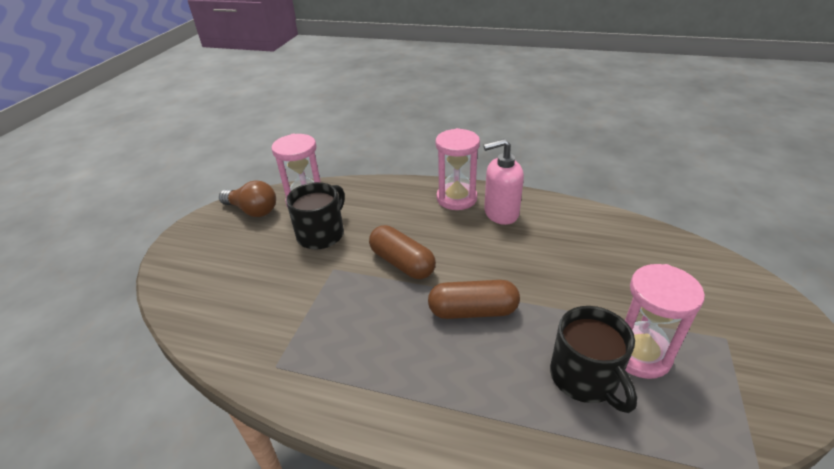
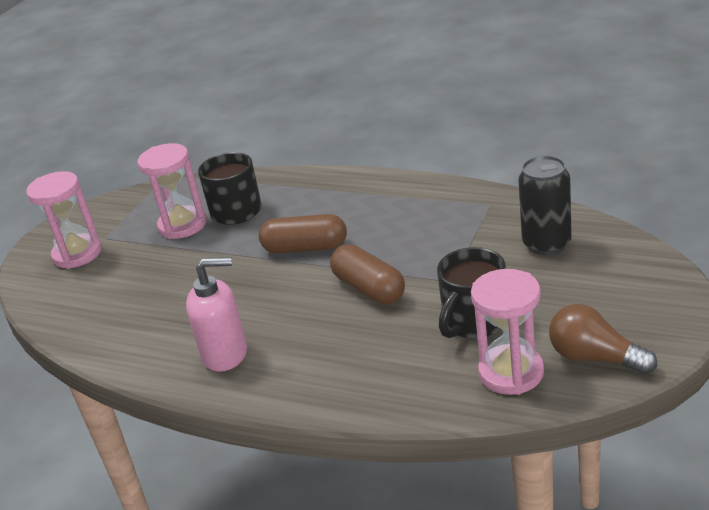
camera: 170 degrees left, 5 degrees down
(240, 305) = (546, 244): none -> black can
(456, 198) = (276, 378): pink hourglass -> pink hourglass (77, 254)

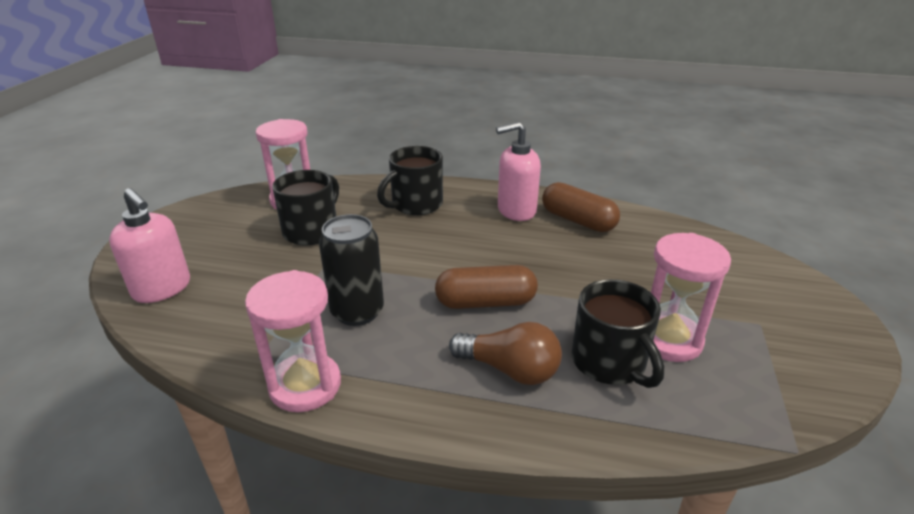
camera: 165 degrees right, 0 degrees up
(77, 254) = (769, 302): pink hourglass -> pink hourglass (305, 385)
(346, 364) = (415, 205): none -> black mug
(369, 289) = (405, 258): brown capsule -> brown capsule (578, 220)
(546, 244) = (216, 299): black can -> black can (357, 312)
(595, 358) = (230, 208): brown light bulb -> brown light bulb (510, 369)
(606, 252) = (162, 289): none -> pink soap dispenser

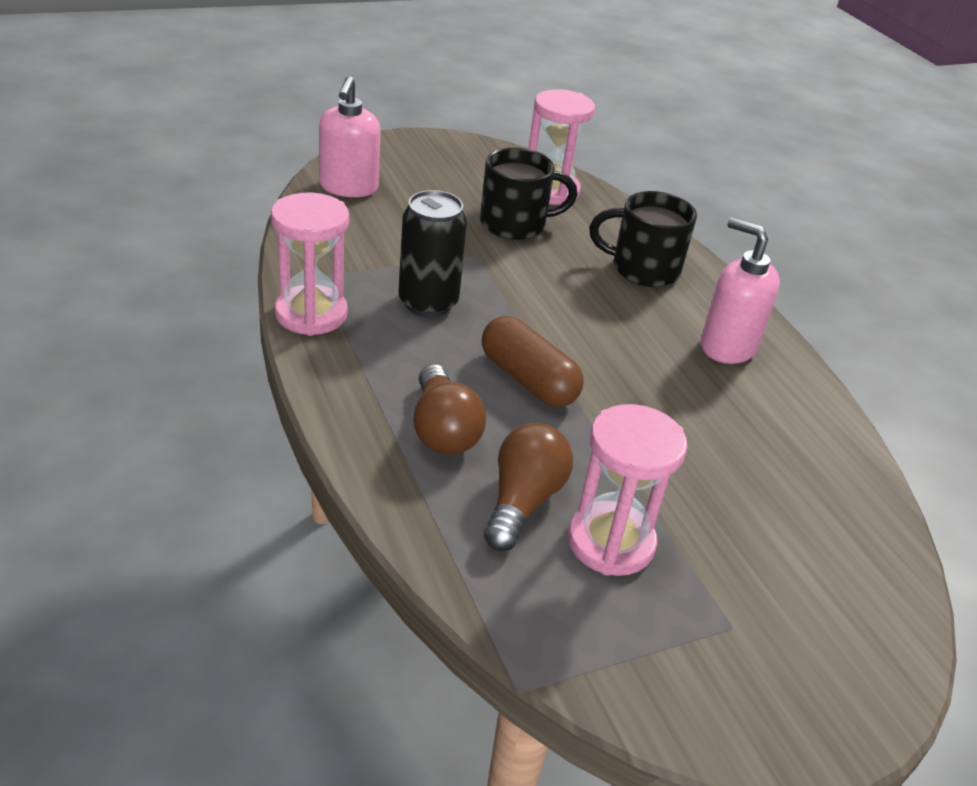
camera: 50 degrees right, 5 degrees up
(578, 220) = (771, 404): brown capsule -> none
(610, 363) = (522, 501): black mug -> brown light bulb

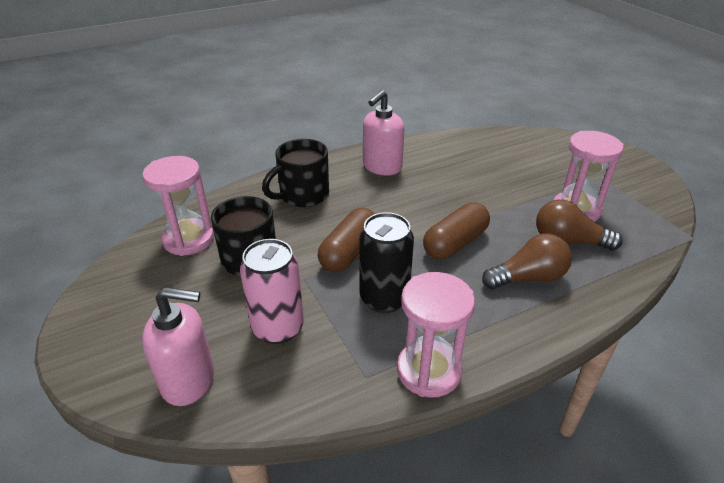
camera: 90 degrees left, 0 degrees up
(400, 233) = (278, 328): none -> pink can
(517, 290) = (349, 252): none -> brown capsule
(643, 269) = (303, 195): black mug -> black mug turned 45 degrees clockwise

